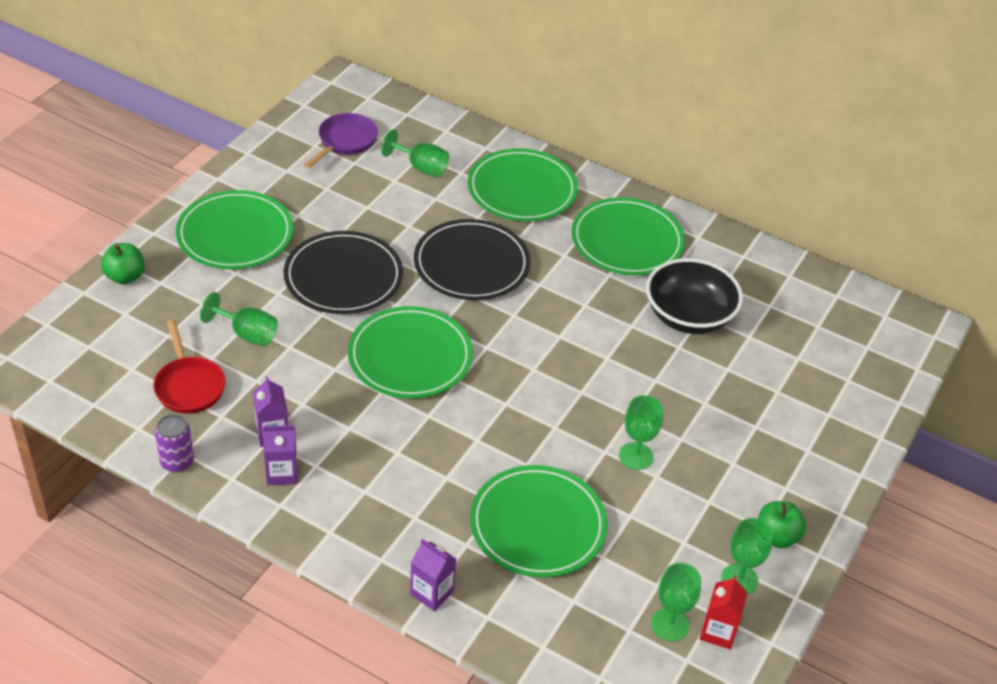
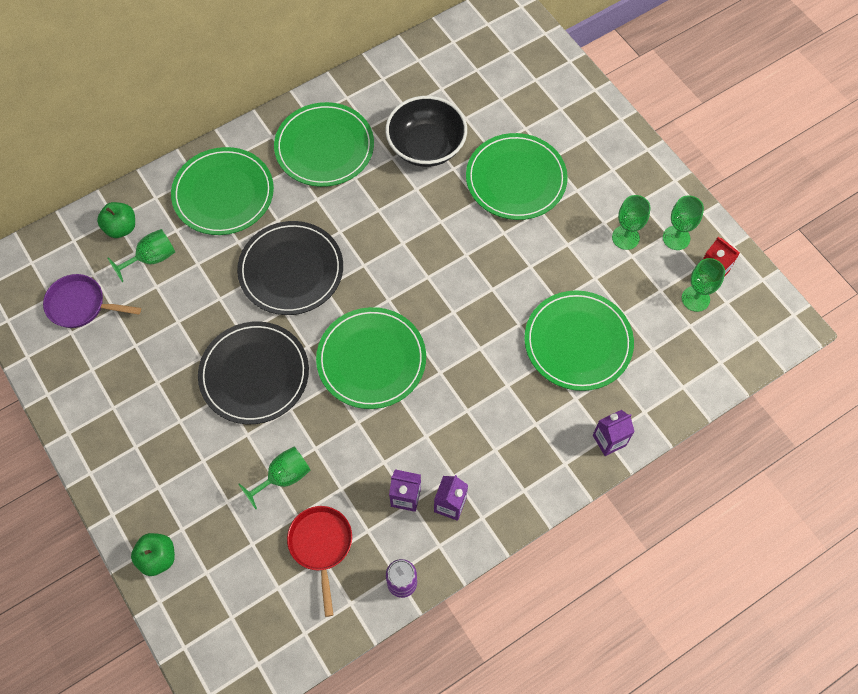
camera: 60 degrees left, 20 degrees up
(189, 386) = (321, 545): red pan -> red pan turned 105 degrees counterclockwise
(235, 234) = (153, 443): green plate -> green plate (516, 179)
(345, 141) = (81, 305): purple pan -> purple pan turned 45 degrees counterclockwise
(636, 456) = (544, 248): green goblet -> green goblet (625, 237)
(776, 536) = (650, 197): green apple -> green apple (121, 228)

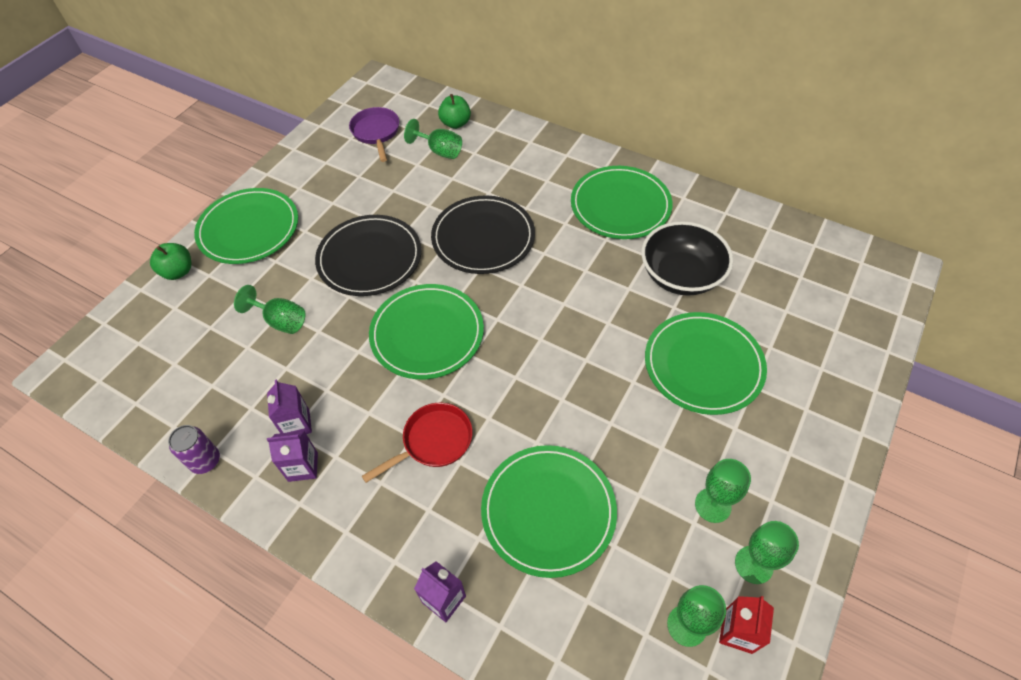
camera: 65 degrees right, 10 degrees down
(223, 194) = (526, 164): green plate -> green plate (249, 229)
(321, 545) = (224, 378): red pan -> red pan (433, 441)

